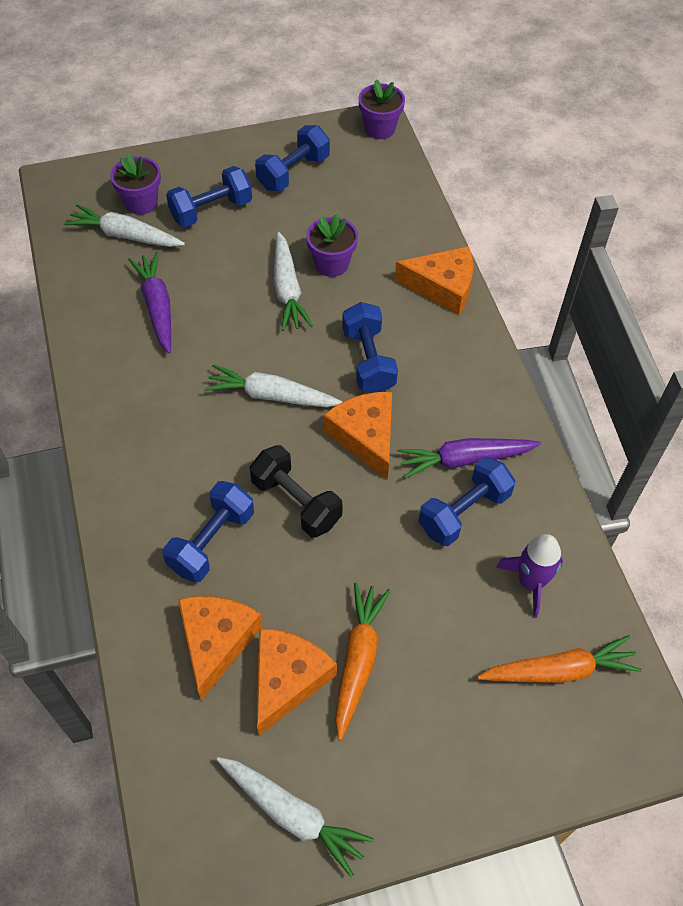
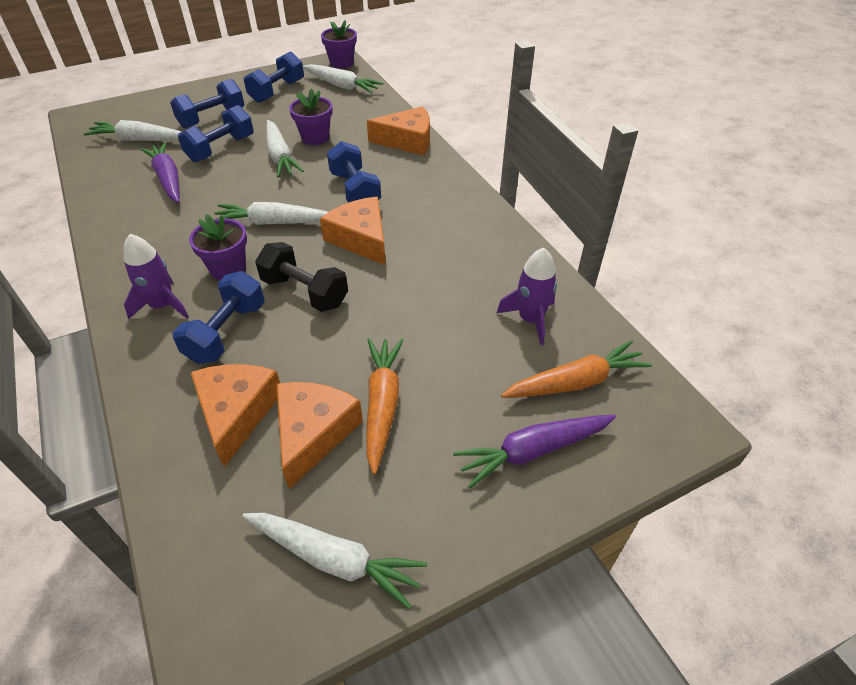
camera: 10 degrees left, 10 degrees down
(141, 203) = (153, 120): purple flower pot -> purple flower pot (228, 268)
(148, 494) = (163, 306): none -> purple rocket
(375, 173) = (342, 86): none -> white carrot
(463, 512) = (458, 278): blue dumbbell -> blue dumbbell (221, 149)
(465, 459) = (450, 243): purple carrot -> purple carrot (533, 451)

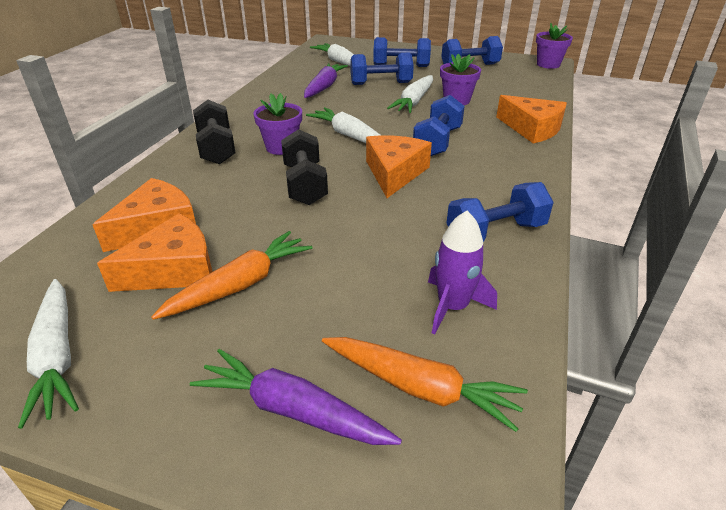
camera: 45 degrees right, 10 degrees down
(163, 306) = (217, 148): purple rocket -> black dumbbell
(227, 332) = (224, 181): blue dumbbell -> blue dumbbell (495, 232)
(342, 86) = (527, 77): white carrot -> none

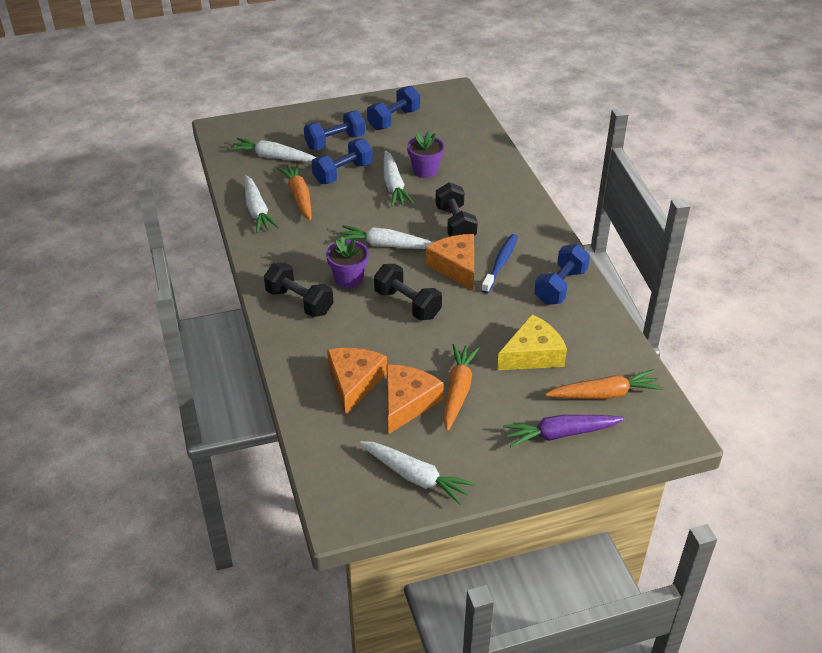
camera: 35 degrees left, 5 degrees up
(280, 85) = (257, 211): none -> white carrot
(324, 87) = (299, 197): purple carrot -> orange carrot
(377, 287) = (532, 354): none -> yellow cheese
(437, 142) = (455, 224): blue dumbbell -> black dumbbell
(447, 186) = (500, 263): none -> blue toothbrush
(452, 307) = (580, 346): purple rocket -> none
(532, 129) = (507, 182): orange cheese -> none
(548, 64) = (456, 94): purple flower pot -> none

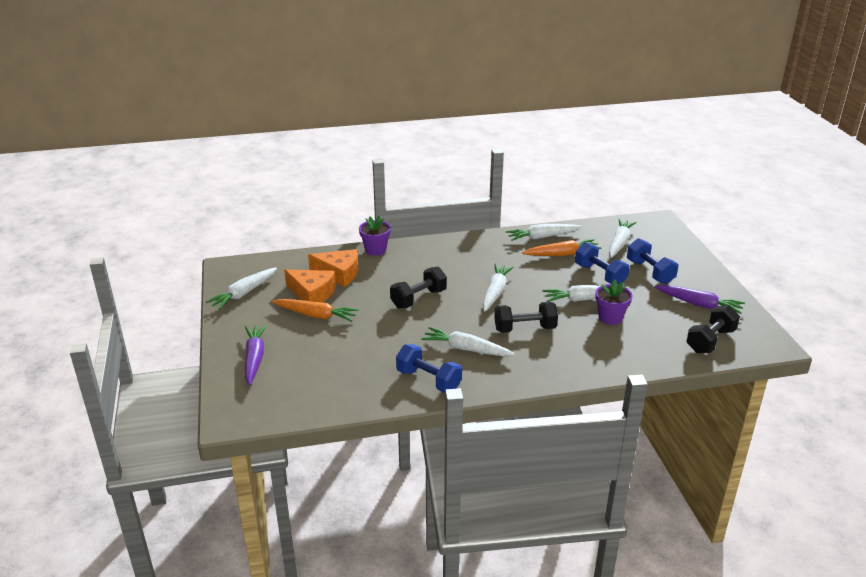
camera: 95 degrees right, 10 degrees down
(299, 302) = (429, 254): black dumbbell -> black dumbbell (710, 341)
(348, 279) = (453, 274): purple flower pot -> purple flower pot (375, 250)
(394, 119) = (699, 304): blue dumbbell -> purple carrot
(455, 267) = (463, 325): orange cheese -> none
(500, 263) = (466, 349): blue toothbrush -> white carrot
(532, 354) = (345, 354): yellow cheese -> none
(604, 394) = (287, 386): orange carrot -> none

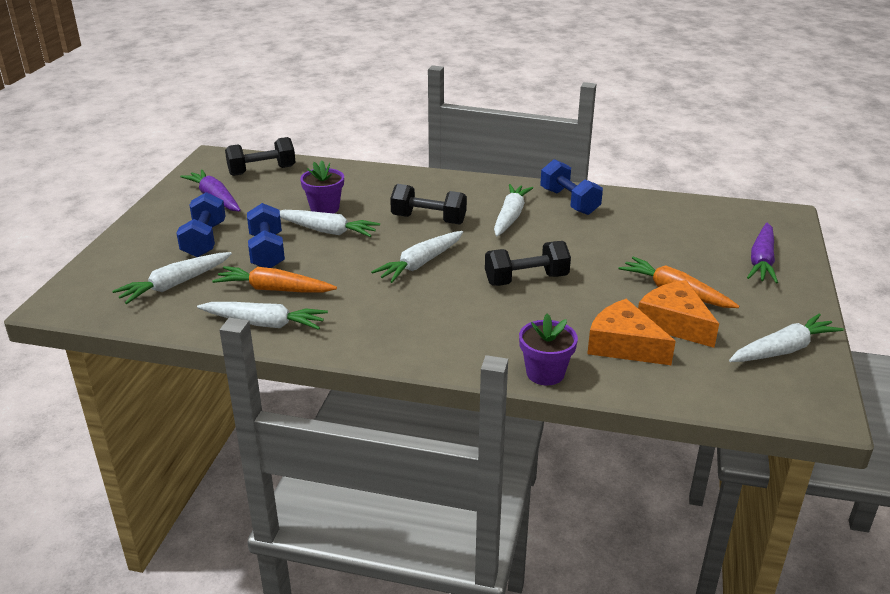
camera: 155 degrees left, 0 degrees up
(466, 349) = (510, 217): white carrot -> white carrot turned 120 degrees counterclockwise

